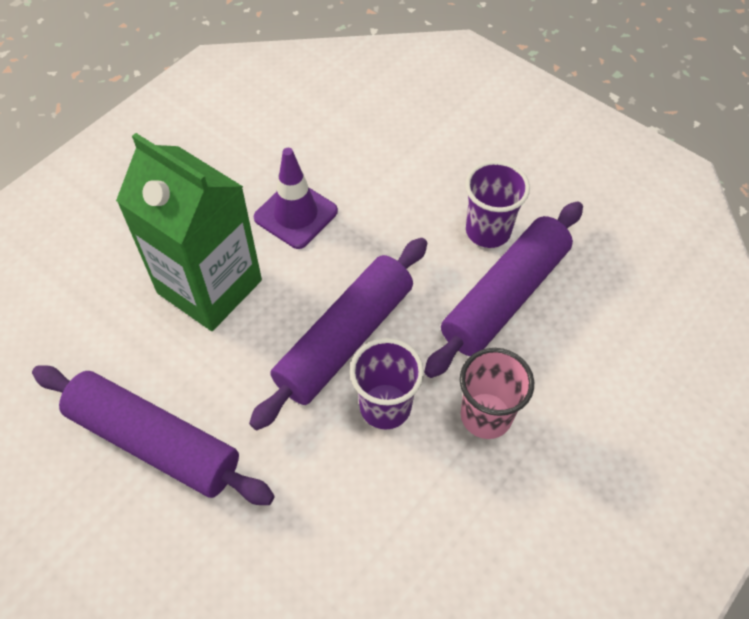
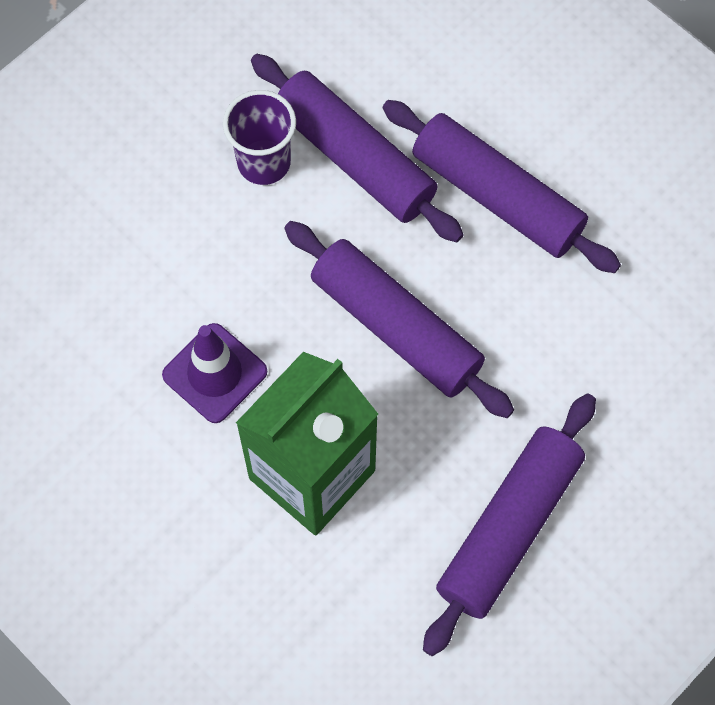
camera: 85 degrees left, 10 degrees up
(385, 406) = (481, 292): purple cup -> none
(486, 416) = (497, 196): pink cup -> purple rolling pin

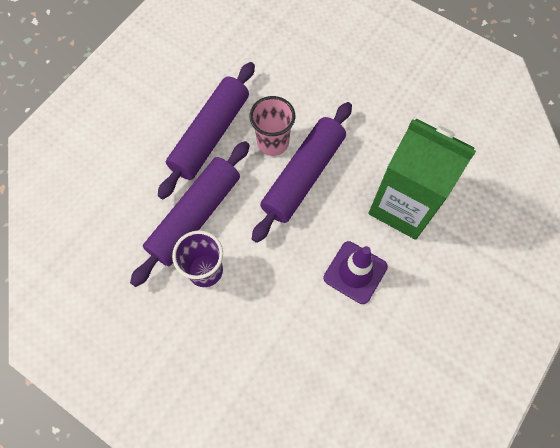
camera: 100 degrees left, 0 degrees up
(467, 290) = (273, 142): none -> pink cup
(509, 528) = (405, 104): purple rolling pin -> none

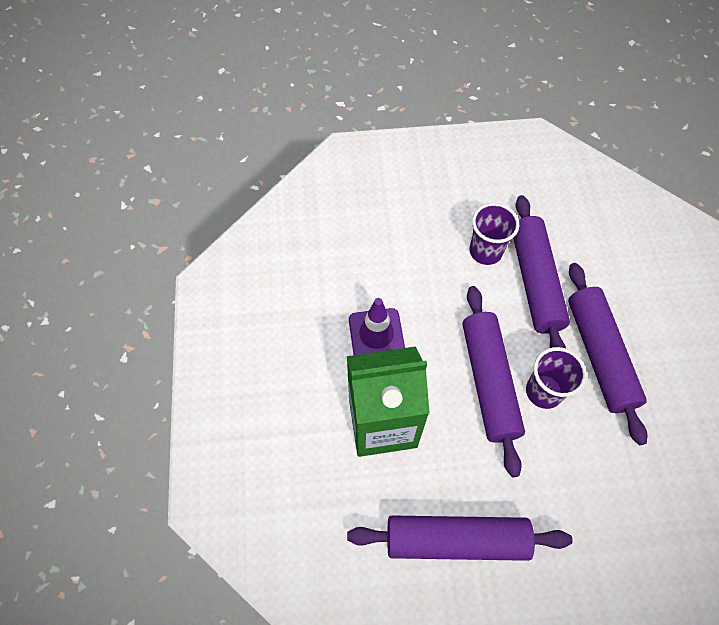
camera: 140 degrees right, 5 degrees down
(273, 142) = (543, 391): pink cup -> purple cup
(411, 108) = (456, 540): none -> purple rolling pin

